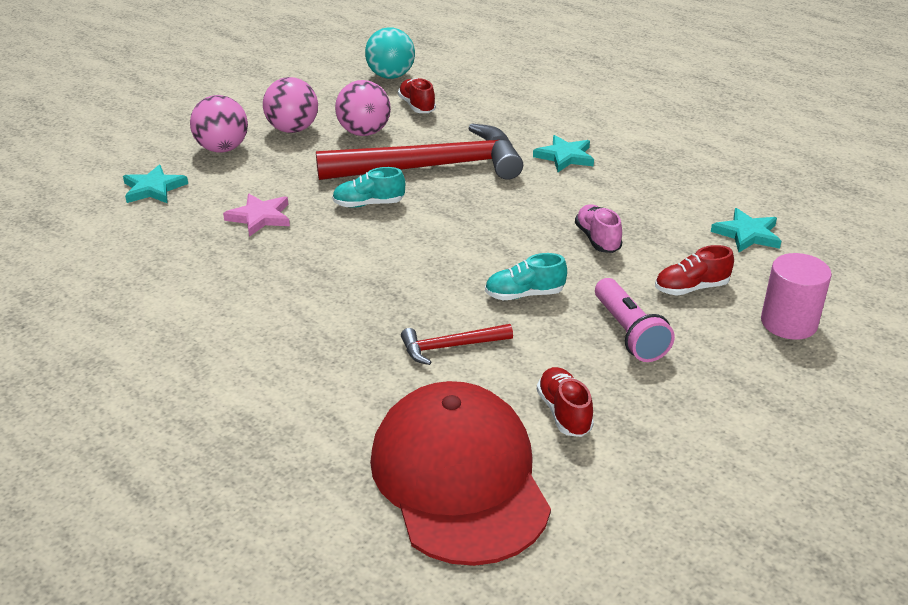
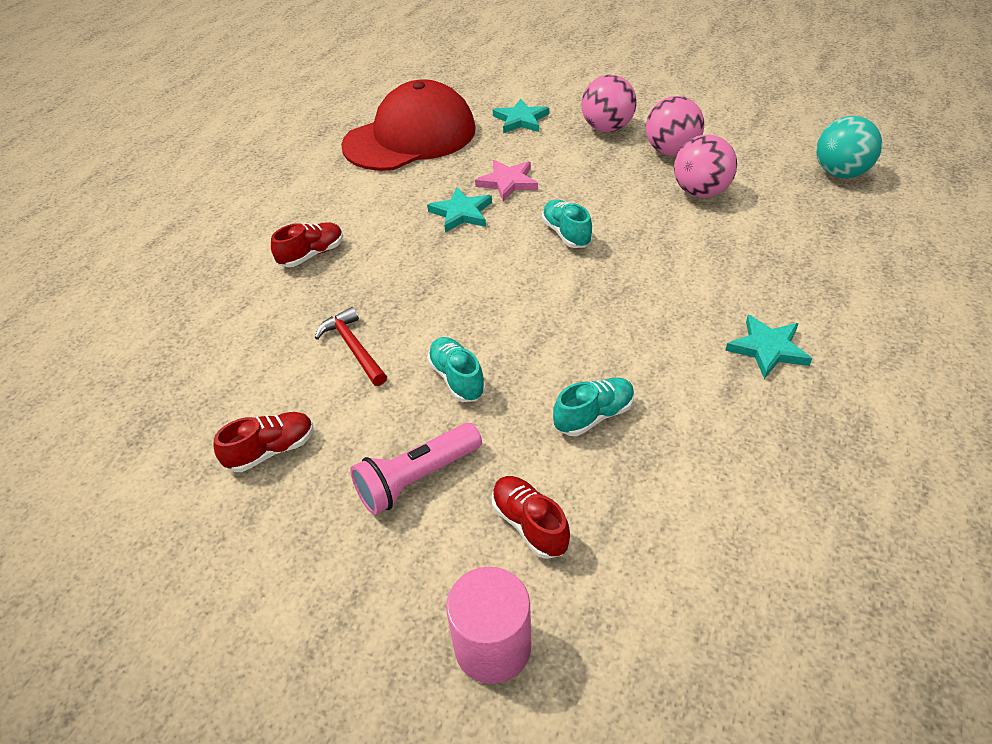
camera: 75 degrees right, 10 degrees up
(417, 106) = (788, 209): red shoe -> red shoe (312, 254)
(432, 167) = (665, 253): red hammer -> none
(459, 478) = (175, 399): red cap -> red cap (410, 137)
(597, 239) = (594, 416): pink shoe -> turquoise shoe
(747, 234) = (693, 572): turquoise star -> turquoise star (461, 213)

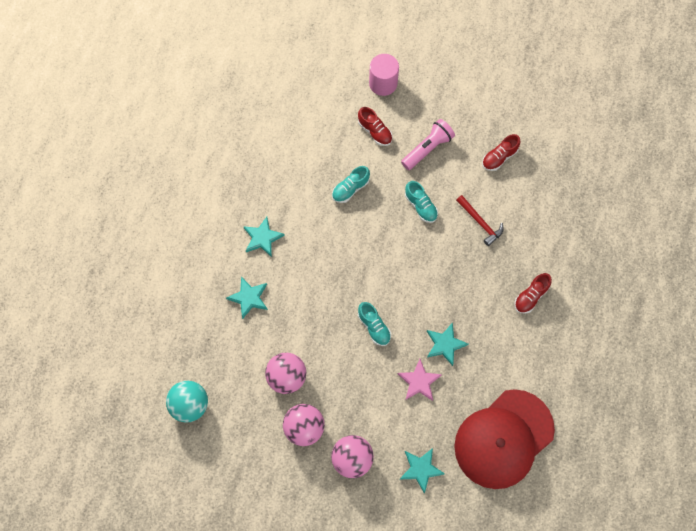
camera: 170 degrees right, 25 degrees up
(776, 273) = (249, 298): none -> turquoise star

